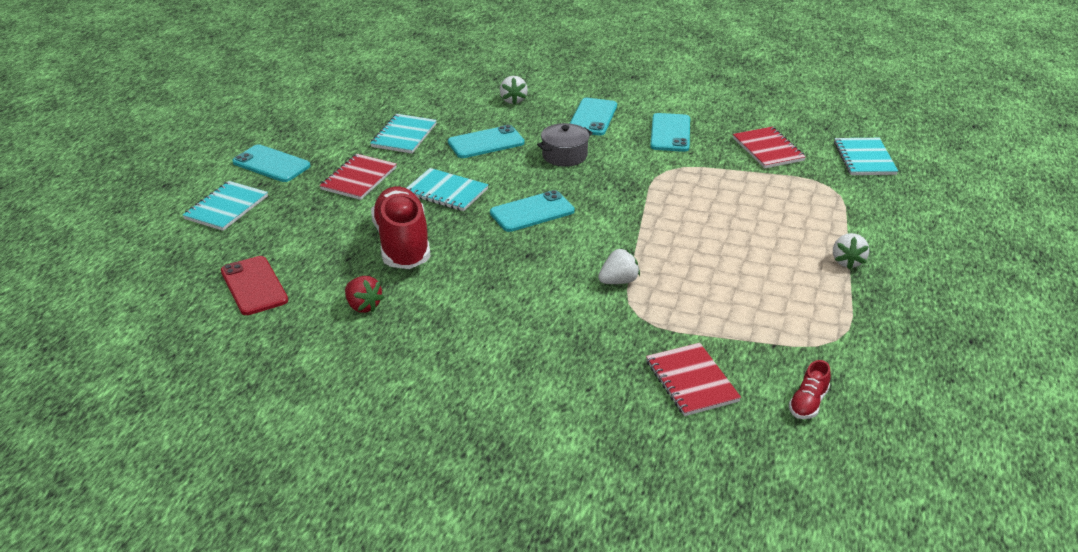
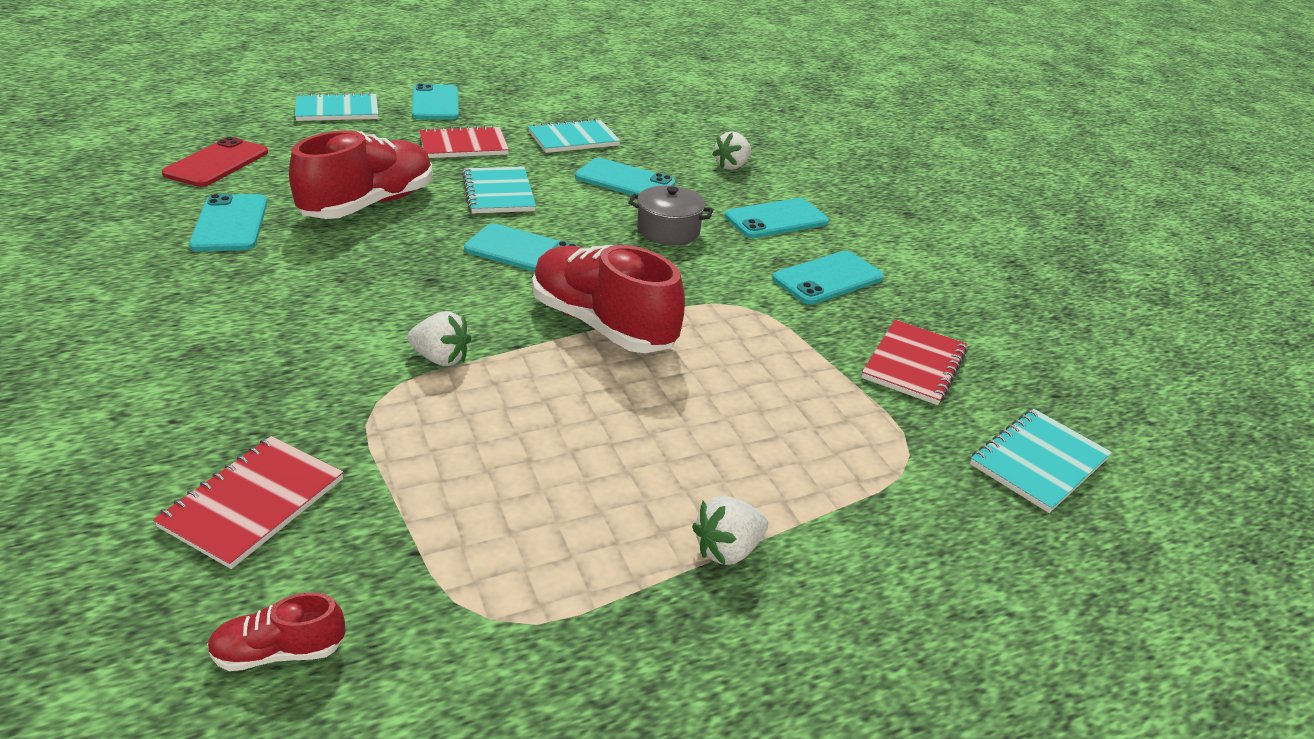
camera: 45 degrees right, 0 degrees up
(363, 306) = (230, 224): red strawberry -> turquoise phone
(640, 218) = (602, 324): none -> red shoe

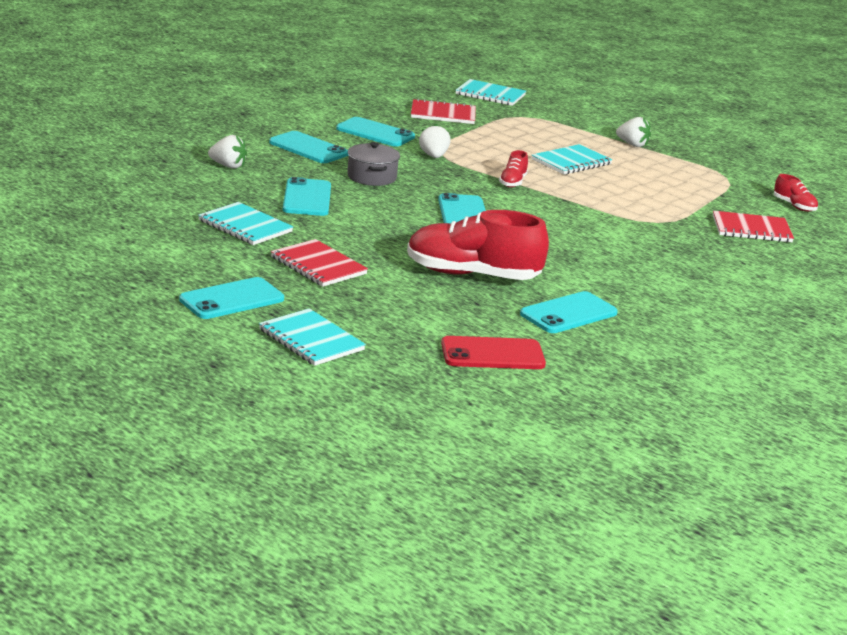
camera: 115 degrees left, 10 degrees down
(441, 358) = (603, 215): white strawberry -> white strawberry (433, 156)
(499, 193) = (389, 236): turquoise notebook -> turquoise notebook (571, 162)
(602, 324) = (512, 182): red shoe -> red shoe, size x0.45

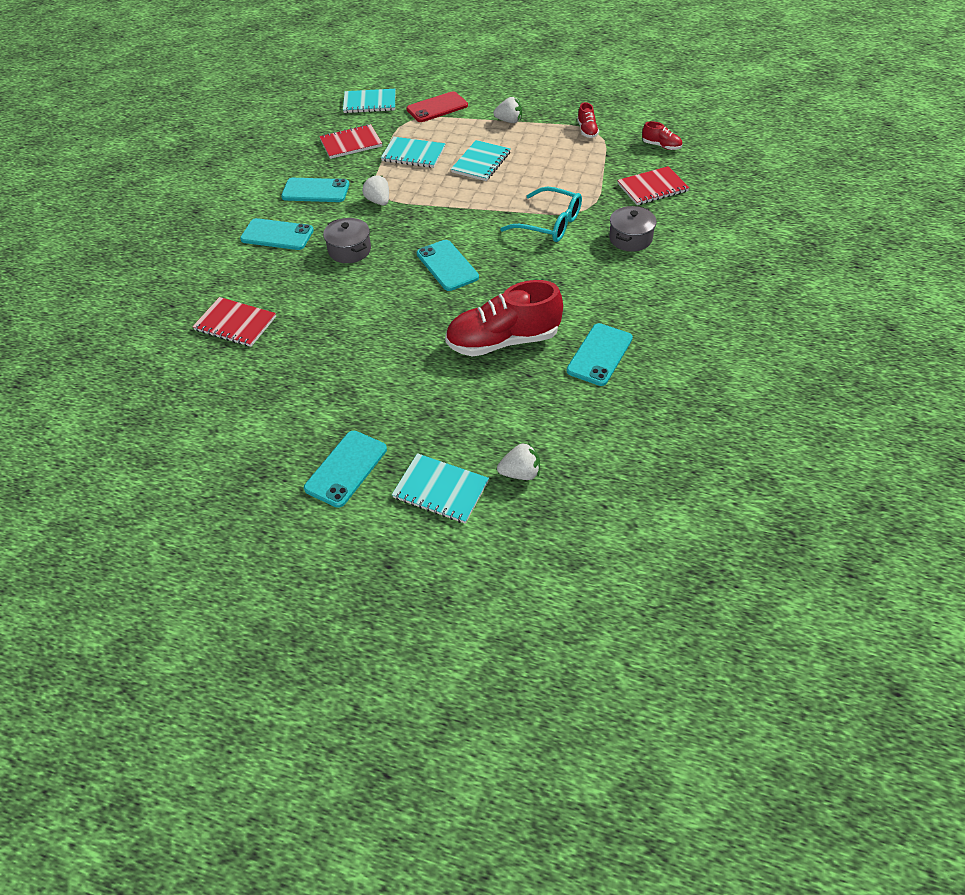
camera: 20 degrees left, 25 degrees up
(228, 166) = (228, 288): white strawberry -> white strawberry (520, 473)
(245, 226) = (294, 364): turquoise notebook -> turquoise notebook (413, 154)
(307, 198) = (318, 302): turquoise phone -> none
(318, 266) = (383, 388): red notebook -> red notebook (235, 324)
(492, 354) = (581, 435): red phone -> red phone (437, 107)
(512, 182) = (456, 208): red shoe -> red shoe (587, 131)
(605, 220) = (549, 224): none -> turquoise glasses
(687, 254) = (630, 238): none -> grey pot

